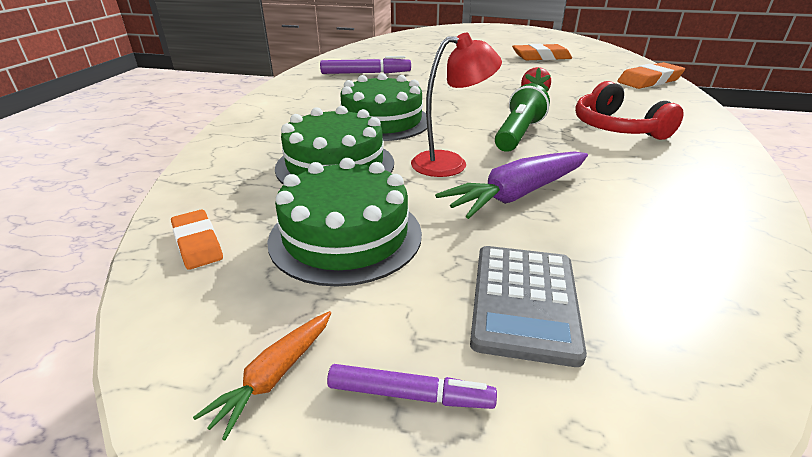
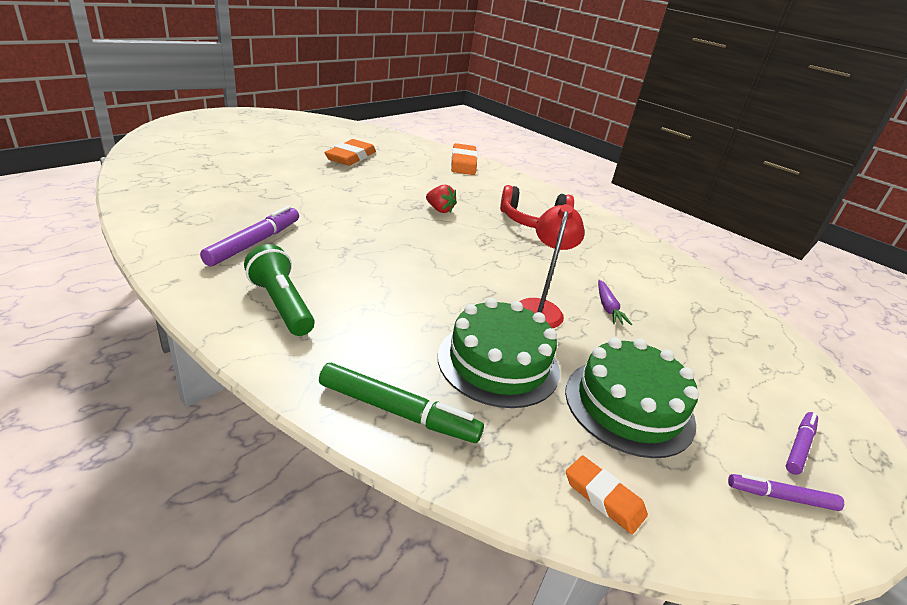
camera: 65 degrees left, 0 degrees up
(197, 243) = (603, 497): orange eraser -> orange eraser turned 45 degrees clockwise
(237, 148) = (397, 411): none -> green marker
(274, 376) = (781, 497): orange carrot -> purple marker
(382, 121) = (418, 297): green cake -> none
(517, 194) = (608, 308): purple carrot -> purple carrot, size x0.53
(518, 134) = (511, 256): green flashlight -> green flashlight (281, 304)
(524, 302) = (728, 369): grey calculator -> none

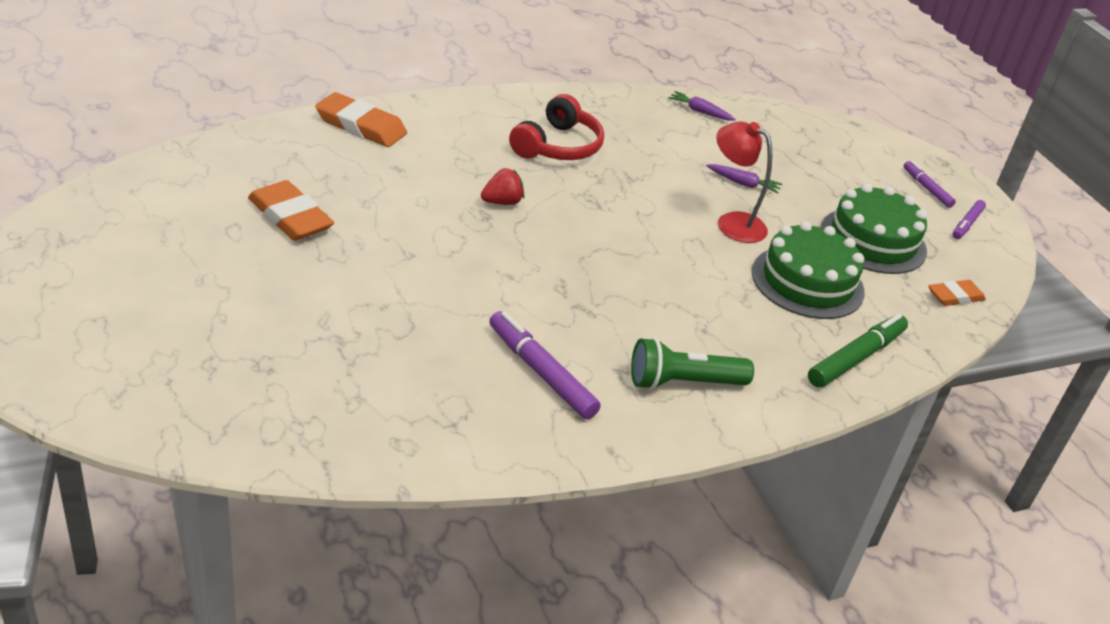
camera: 65 degrees left, 5 degrees up
(681, 275) = (700, 112): none -> purple carrot

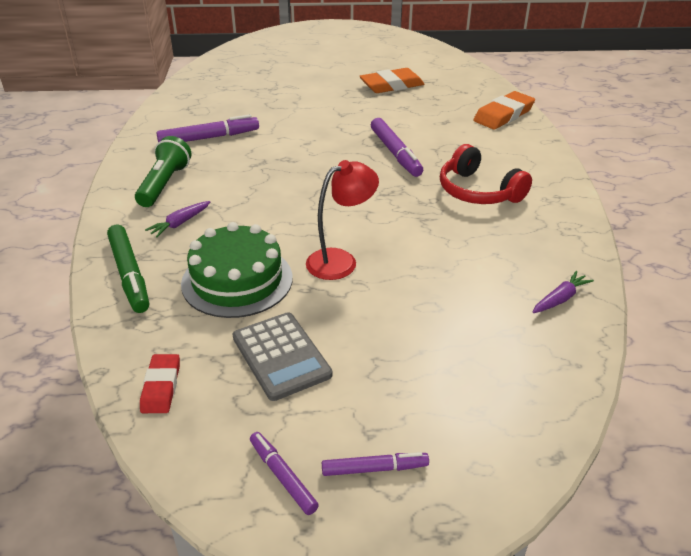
camera: 115 degrees right, 0 degrees up
(502, 202) = (395, 153): red strawberry -> purple marker
(743, 184) = (406, 288): purple carrot -> purple carrot (180, 223)
(873, 240) = (281, 356): green cake -> grey calculator
(955, 296) = (161, 387): orange eraser -> red eraser

